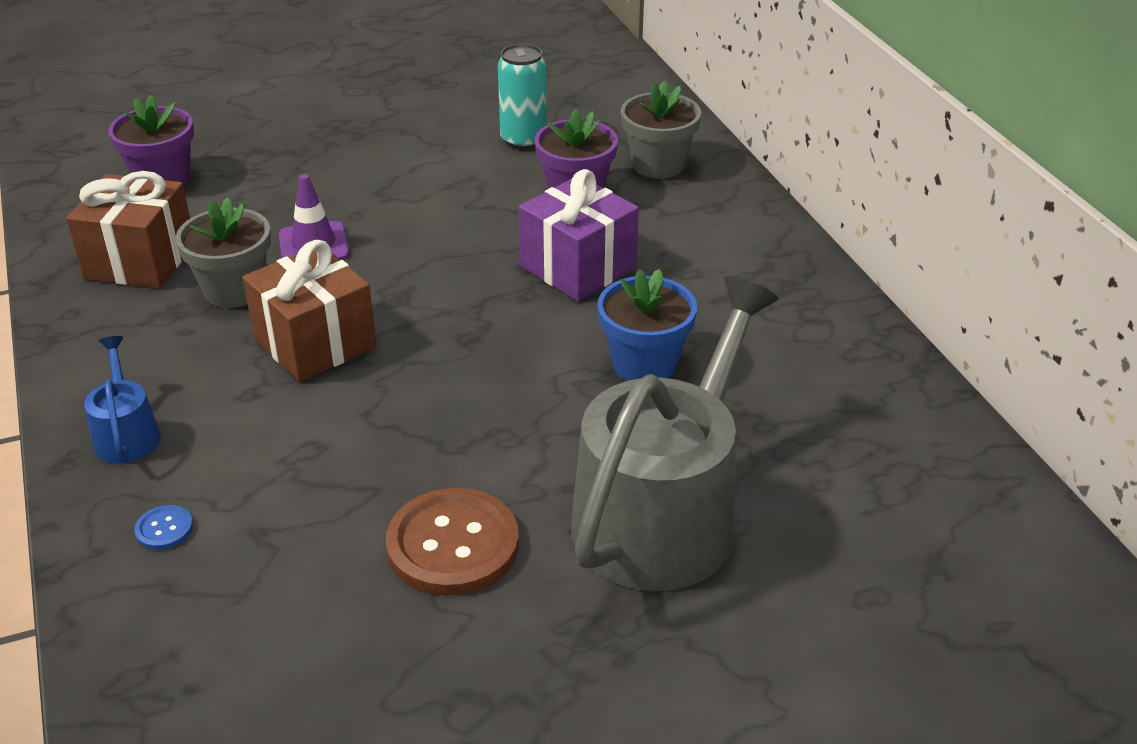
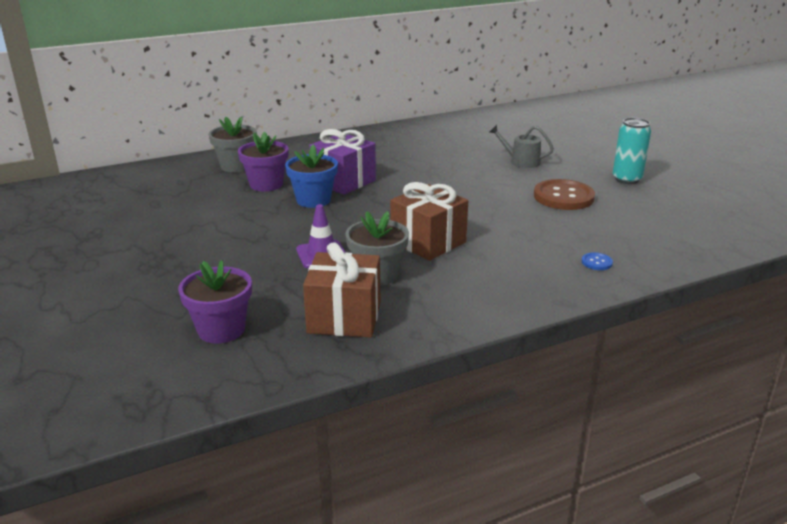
camera: 95 degrees left, 10 degrees down
(126, 434) = (531, 287): blue watering can -> none
(523, 140) = (195, 201): turquoise can -> turquoise can (626, 179)
(644, 363) = (423, 166): blue flower pot -> blue flower pot (313, 200)
(663, 513) = (521, 161): grey watering can -> grey watering can, size x0.43

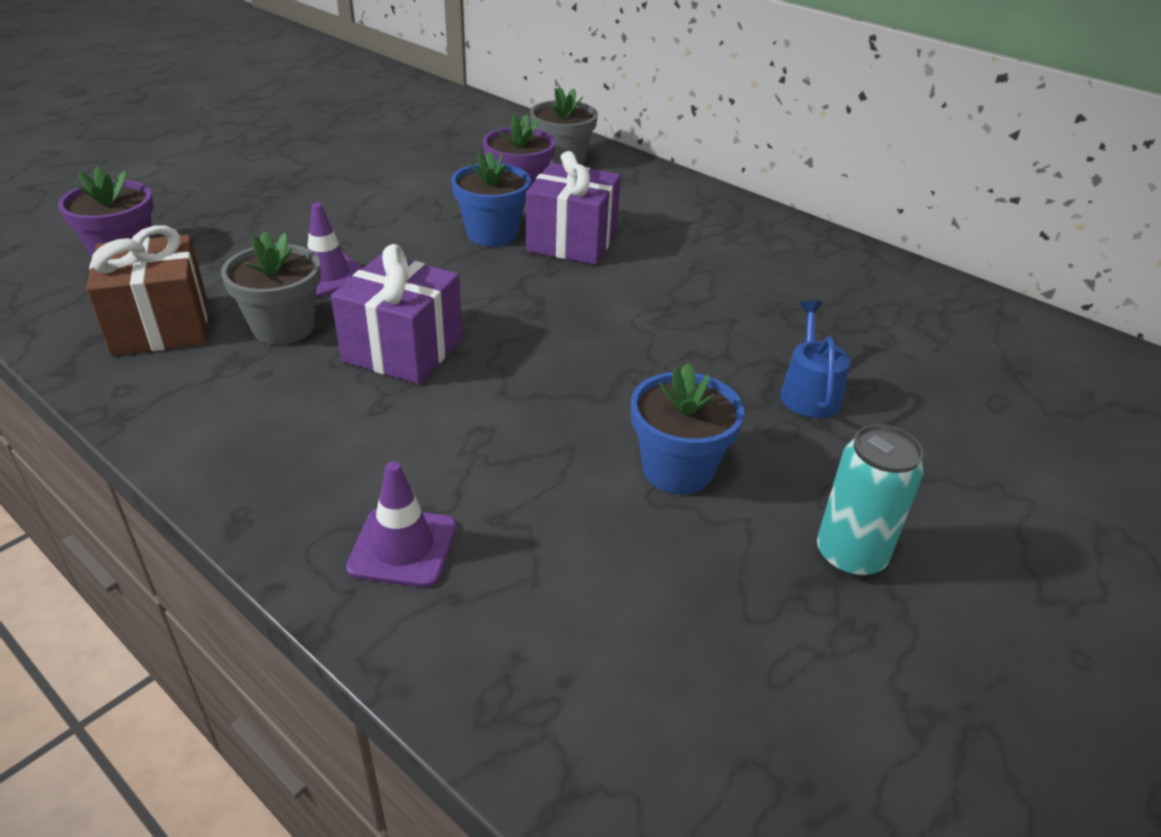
camera: 65 degrees right, 10 degrees up
(428, 242) = (403, 350): brown gift -> purple gift
(521, 161) = (809, 392): grey watering can -> blue watering can
(563, 197) = (677, 469): brown button -> blue flower pot
(596, 262) = (403, 547): blue button -> purple traffic cone

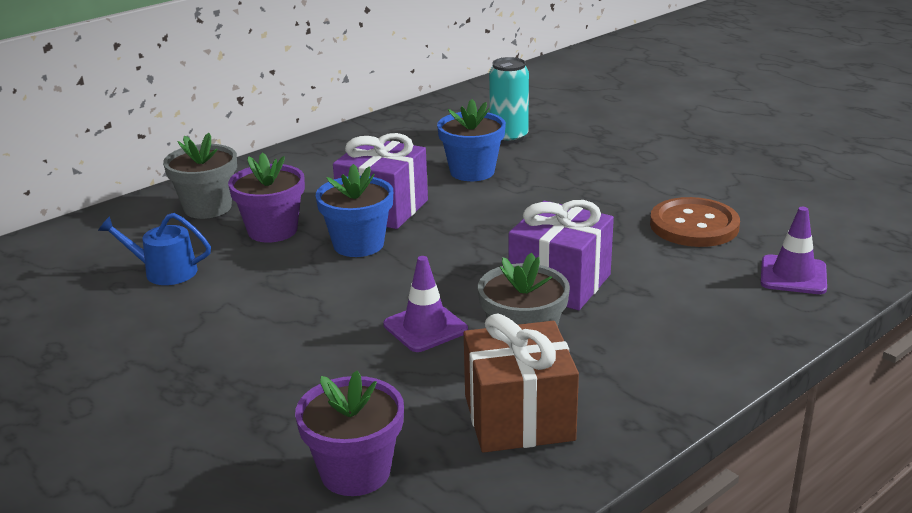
camera: 80 degrees left, 10 degrees down
(552, 461) = (694, 225): none -> brown button
(677, 469) = (693, 187): blue flower pot -> blue flower pot (472, 171)
(809, 392) = (606, 143): blue watering can -> blue watering can (164, 271)
(850, 555) = (755, 150): turquoise can -> turquoise can (509, 137)

